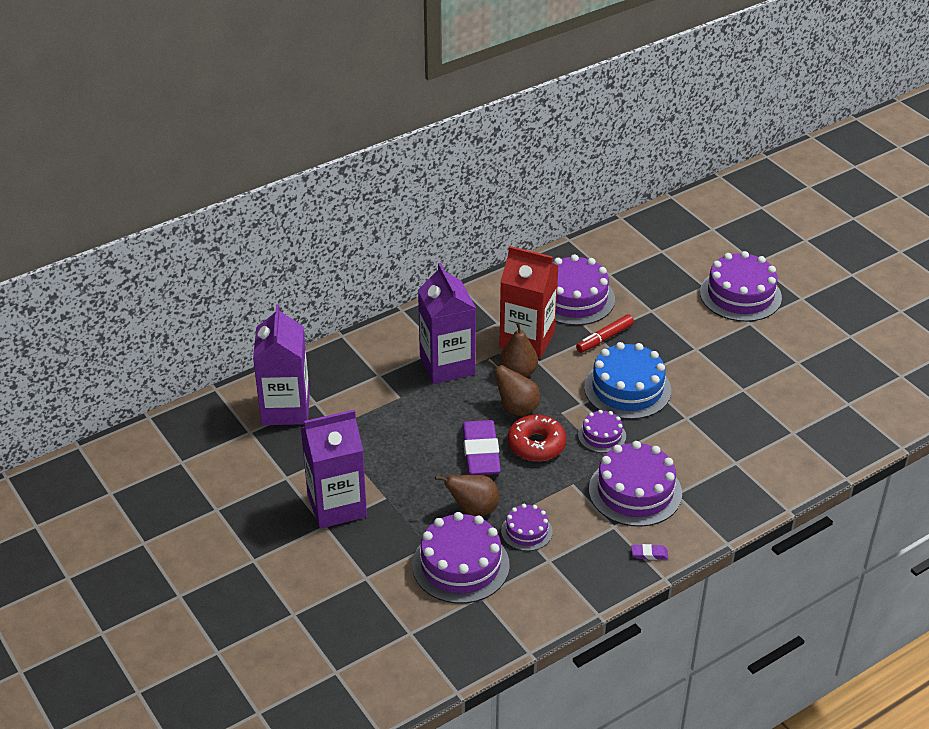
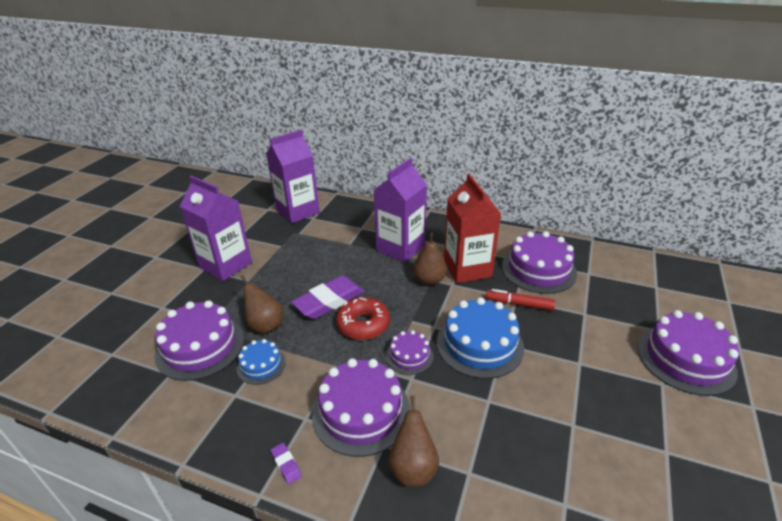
camera: 55 degrees right, 5 degrees down
(516, 408) = (392, 296): brown pear -> brown pear (413, 468)
(526, 531) = (261, 365): purple cake -> blue cake

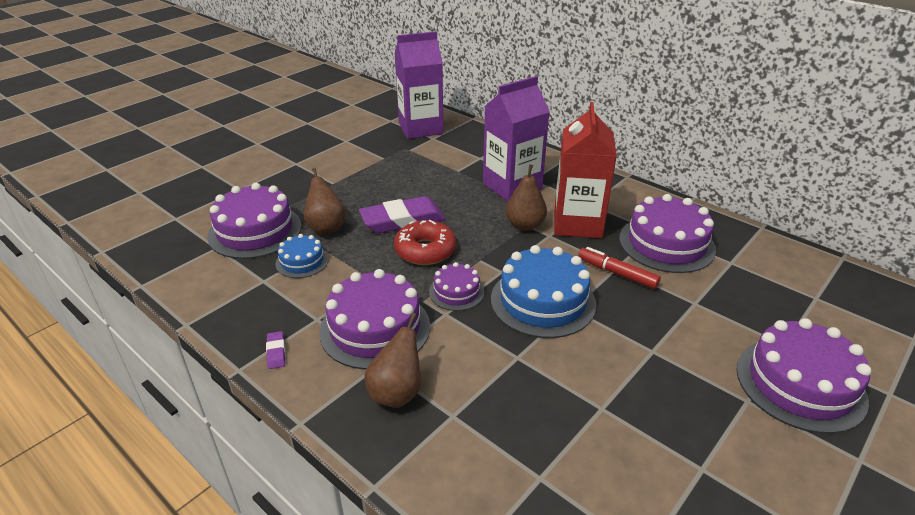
camera: 20 degrees right, 0 degrees up
(226, 265) = (319, 164): purple carton -> none

